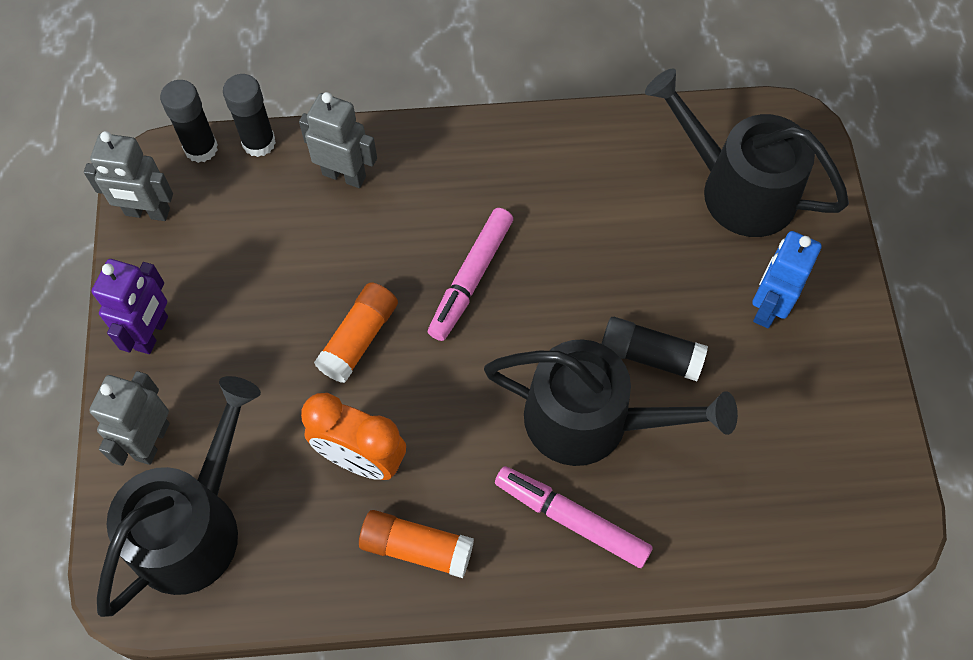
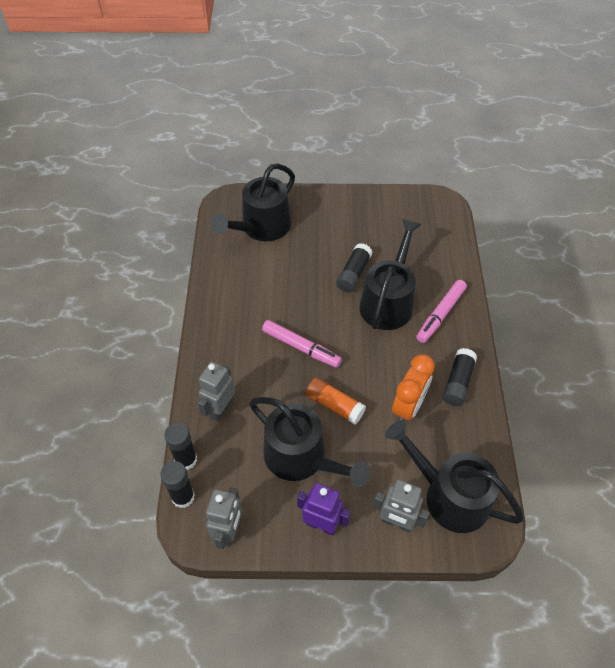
camera: 85 degrees left, 10 degrees down
(262, 296) = (301, 458): none -> black watering can
(416, 547) = (457, 382): orange glue stick -> black glue stick
(768, 307) = (330, 225): blue robot -> none

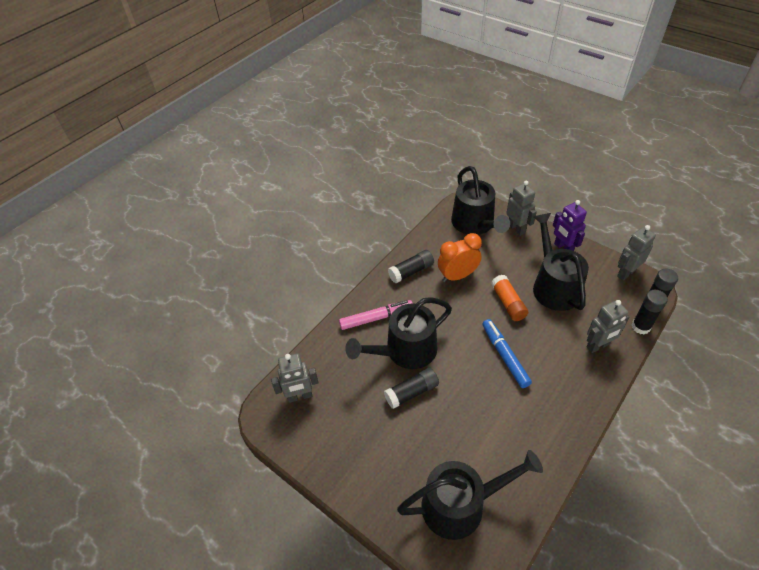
camera: 140 degrees left, 5 degrees down
(301, 347) = (505, 356): pink marker -> blue marker
(432, 224) = (300, 396): none -> grey robot

